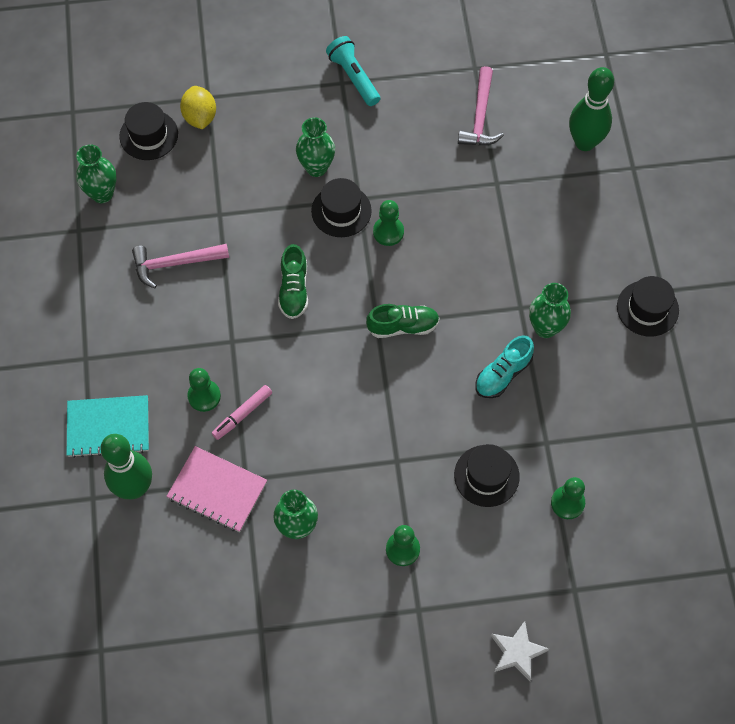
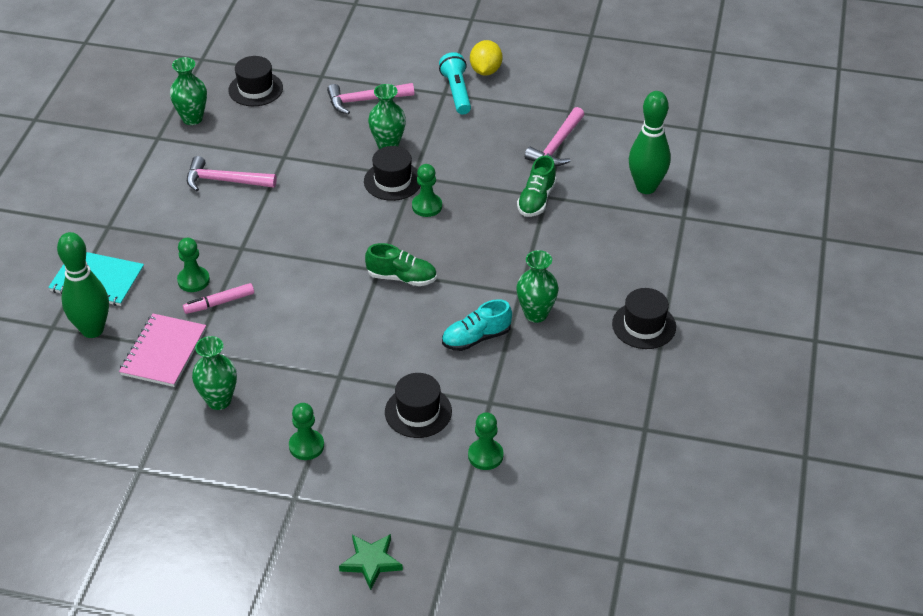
camera: 20 degrees right, 20 degrees down
(200, 117) = (306, 87): yellow lemon -> yellow lemon (485, 71)
(217, 490) = (163, 352): pink notebook -> pink notebook turned 60 degrees clockwise
(267, 116) = (365, 100): none -> pink hammer
(294, 289) = (318, 225): green shoe -> green shoe (536, 200)
(517, 652) = (371, 562): white star -> green star

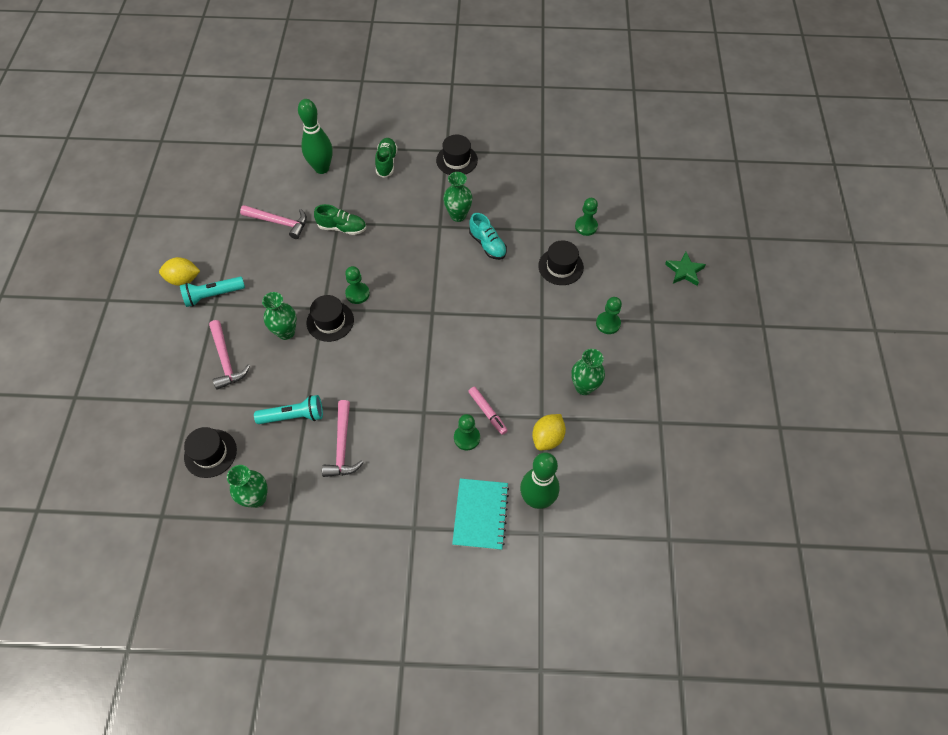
camera: 100 degrees left, 15 degrees up
(163, 352) = (547, 438): pink notebook -> yellow lemon
(276, 147) = (293, 416): none -> turquoise flashlight
(402, 277) = (437, 297): green shoe -> green shoe (386, 162)

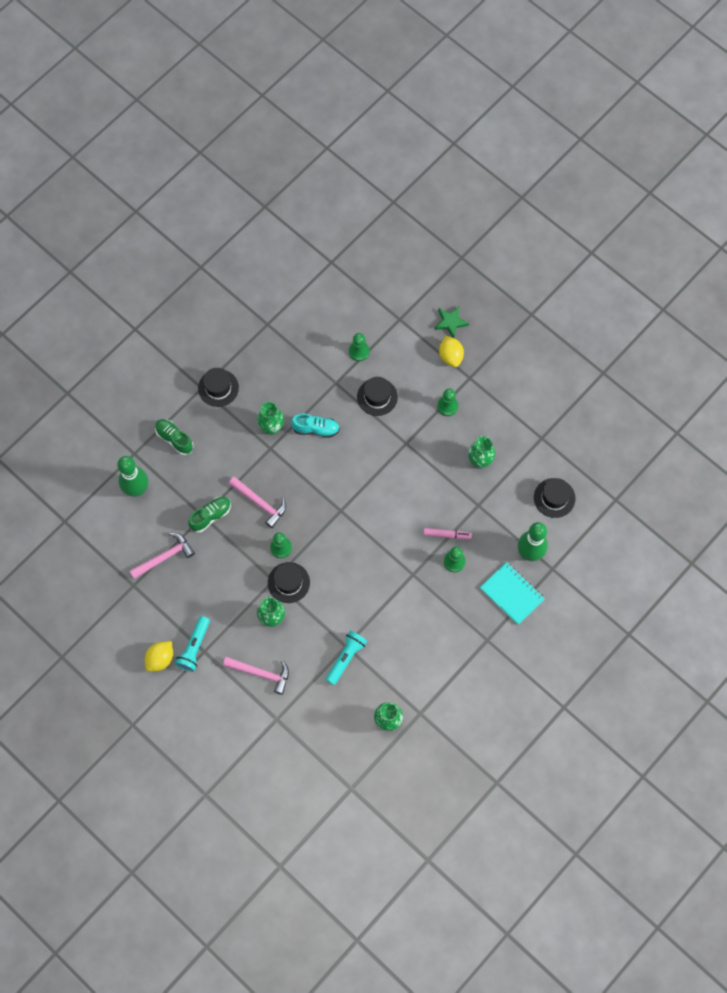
camera: 50 degrees left, 10 degrees up
(210, 453) = (329, 729): black hat -> black hat (554, 498)
(342, 446) = (395, 642): pink hammer -> pink hammer (260, 503)
(547, 438) = (495, 513): yellow lemon -> yellow lemon (450, 356)

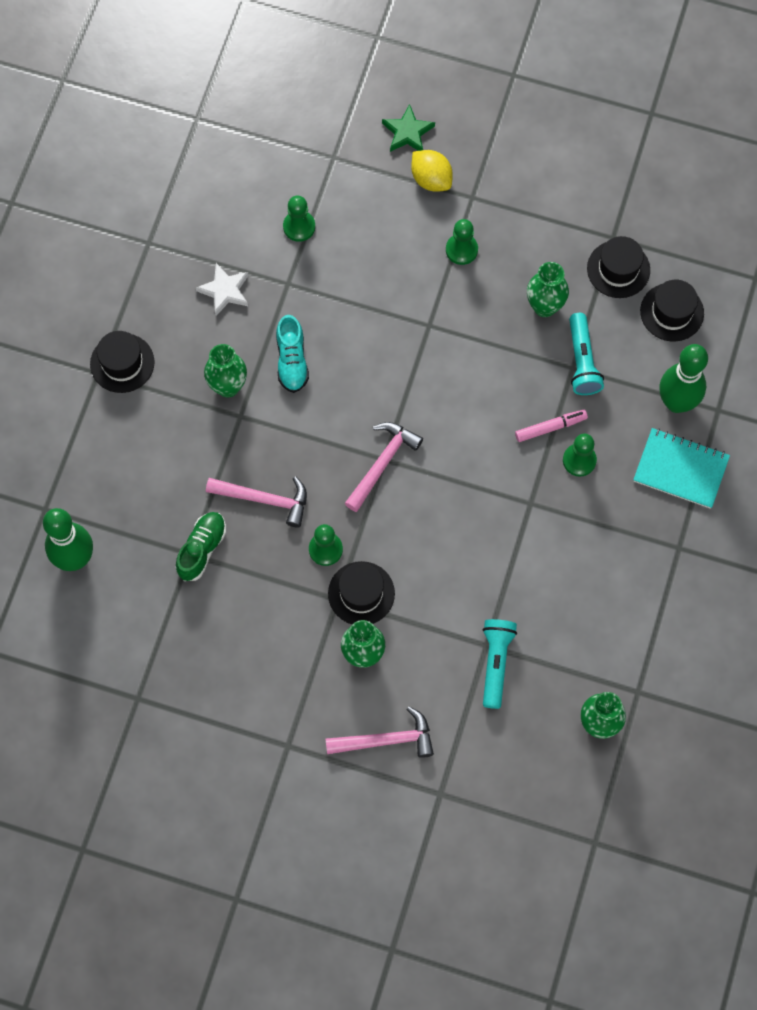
camera: 25 degrees left, 0 degrees up
(160, 659) = (230, 786): yellow lemon -> none
(165, 557) = (164, 637): pink hammer -> pink hammer (382, 463)
(174, 439) = (94, 463): green shoe -> none
(194, 647) = (271, 747): turquoise flashlight -> turquoise flashlight (582, 361)
(297, 371) = (225, 291): none -> white star
(316, 429) = (292, 361): turquoise shoe -> turquoise shoe turned 105 degrees clockwise
(377, 397) = (356, 279): black hat -> black hat (618, 269)

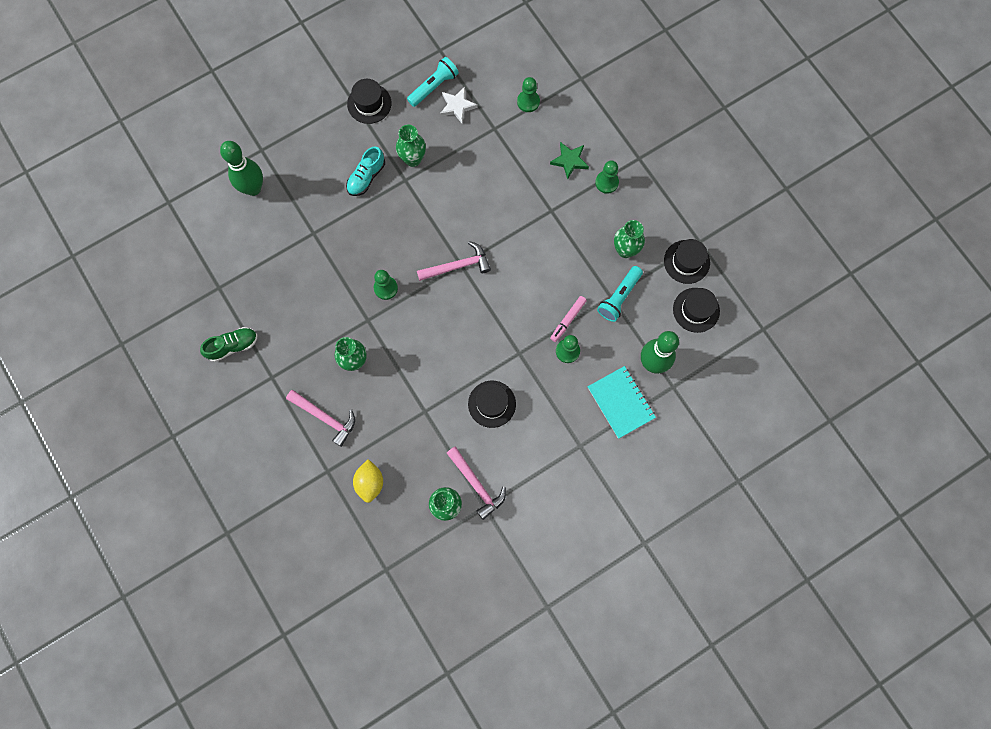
camera: 40 degrees right, 5 degrees up
(202, 549) = (321, 235): green shoe -> green shoe (232, 346)
(264, 500) = (377, 235): pink hammer -> pink hammer (476, 485)
(292, 361) = (459, 172): turquoise shoe -> turquoise shoe (366, 177)
(361, 593) = (383, 327): black hat -> black hat (492, 404)
(407, 132) = (635, 95): green star -> green star (569, 161)
(431, 179) = (624, 130): yellow lemon -> yellow lemon (370, 483)
(495, 663) = (420, 425): turquoise flashlight -> turquoise flashlight (434, 86)
(550, 427) = (568, 320): pink marker -> pink marker turned 105 degrees clockwise

